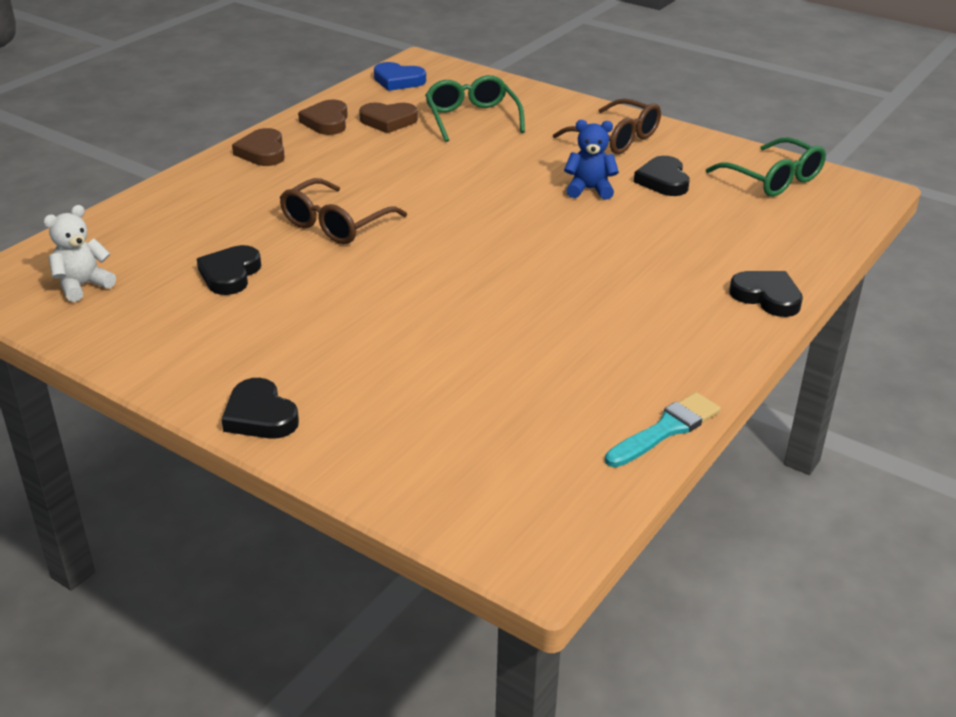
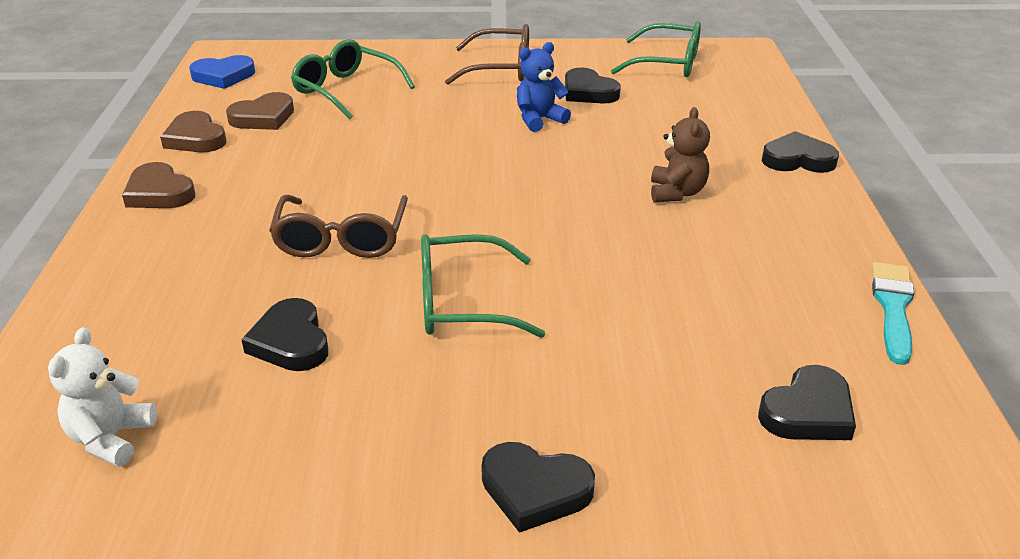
camera: 35 degrees left, 0 degrees up
(358, 294) = (462, 303): none -> green glasses
(491, 459) = (808, 412): none -> black heart
(619, 283) = (676, 193): none -> brown teddy bear

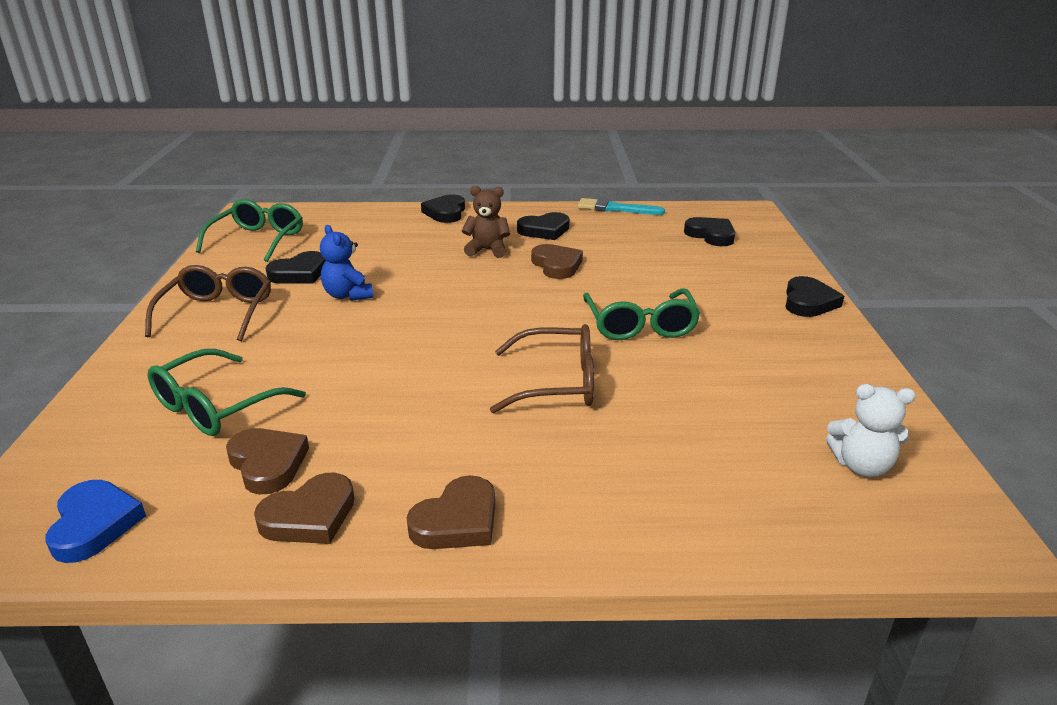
camera: 90 degrees left, 5 degrees down
(290, 341) = (710, 394): black heart -> black heart (544, 230)
(638, 244) = (556, 265): none -> brown heart

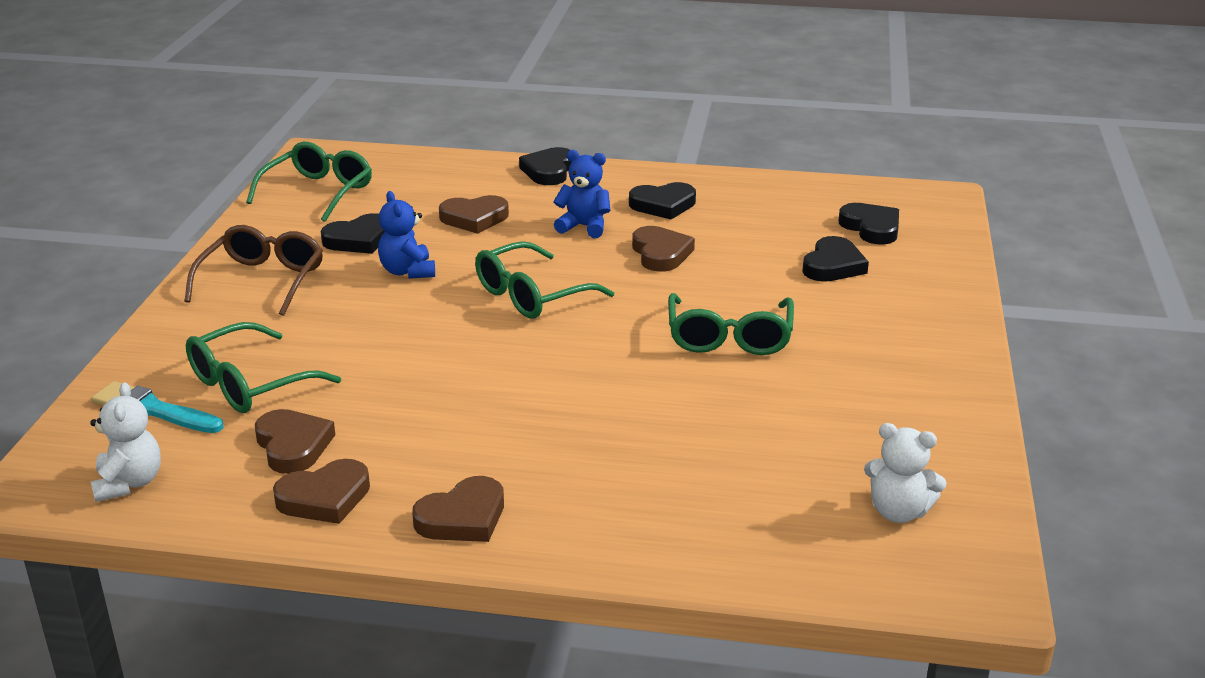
camera: 10 degrees right, 0 degrees up
(94, 524) = (129, 483): blue heart -> white teddy bear
(395, 250) = (474, 218): none -> brown heart
(461, 306) = (531, 295): none -> green glasses
(487, 250) = (584, 227): brown teddy bear -> blue teddy bear
(557, 383) = (609, 394): brown glasses -> none
(615, 208) = (765, 180): turquoise brush -> turquoise brush (153, 409)
(808, 302) = (947, 326): black heart -> black heart (833, 265)

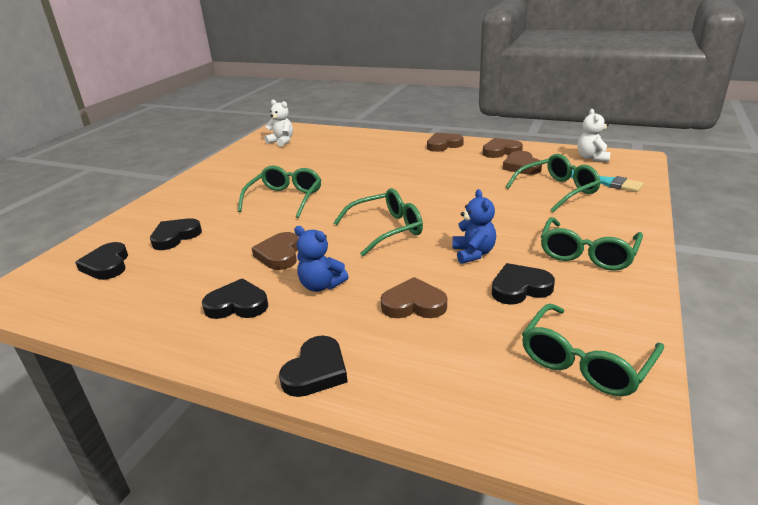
camera: 165 degrees left, 0 degrees up
(262, 280) = (587, 254): brown glasses -> green glasses

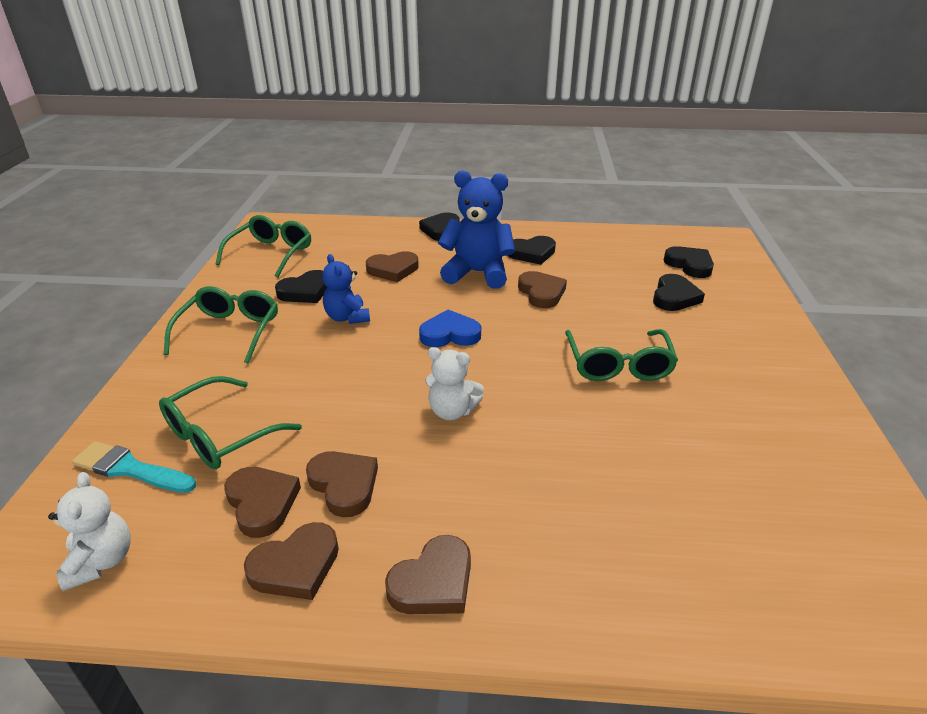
camera: 160 degrees right, 5 degrees up
(281, 142) = (834, 544): white teddy bear -> white teddy bear (452, 411)
(321, 285) = (477, 273): blue teddy bear -> blue teddy bear, size x1.69
(386, 229) = (450, 334): green glasses -> blue heart
(479, 168) = (344, 485): none -> brown heart

